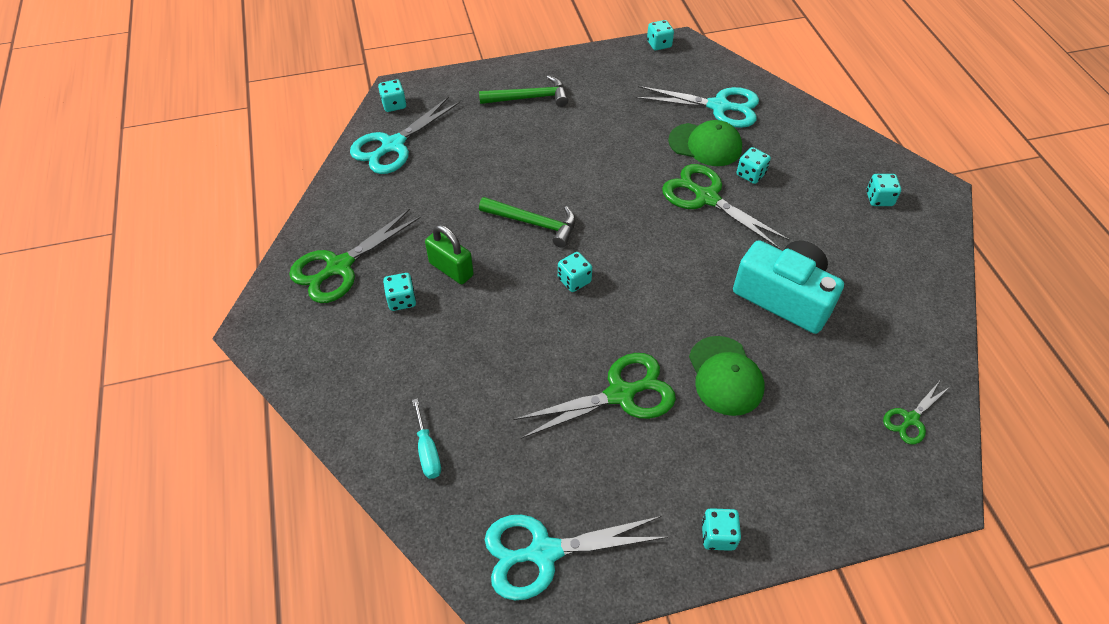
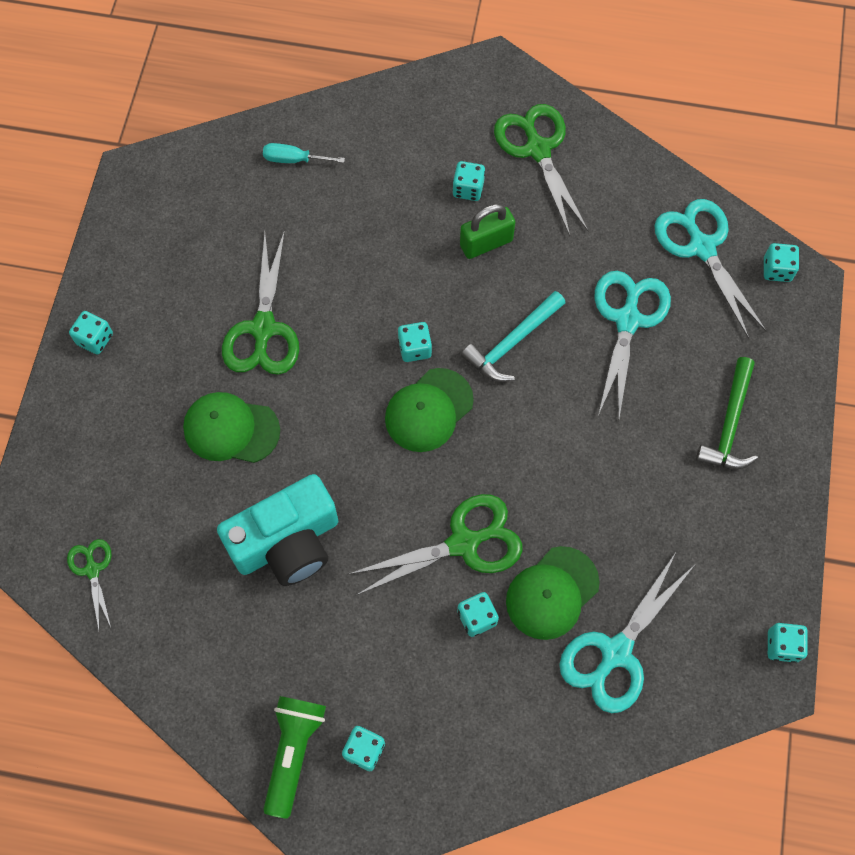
camera: 115 degrees right, 15 degrees up
(534, 223) = (512, 343): green hammer -> turquoise hammer
(543, 552) = (159, 209): turquoise scissors -> turquoise scissors (627, 320)
(621, 252) = (428, 410): none -> green cap
(914, 233) = (293, 752): none -> green flashlight

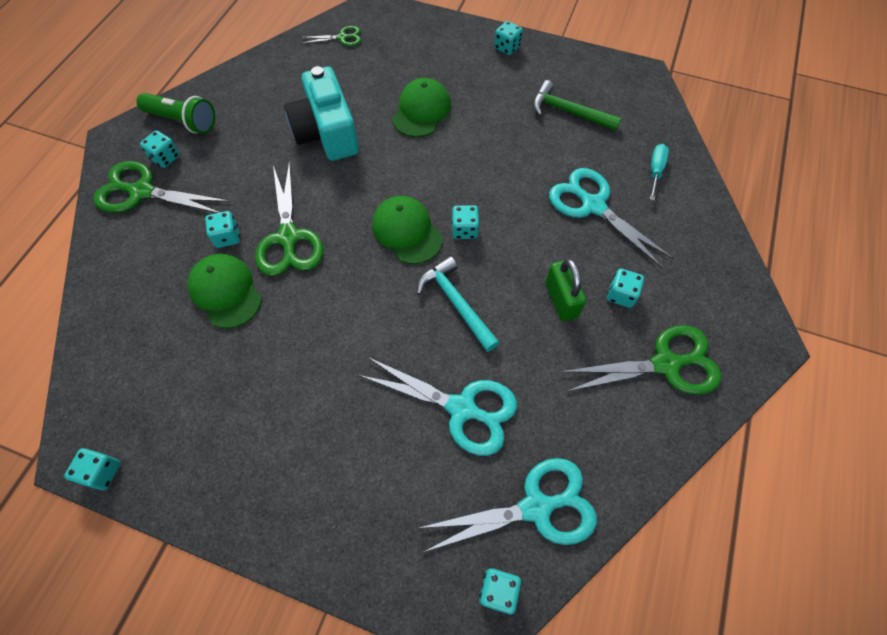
camera: 100 degrees right, 5 degrees down
(263, 329) = (499, 136): green scissors -> green scissors (142, 192)
(615, 652) = (159, 329): turquoise scissors -> turquoise scissors (593, 206)
(730, 424) = (329, 482): green hammer -> green hammer (568, 112)

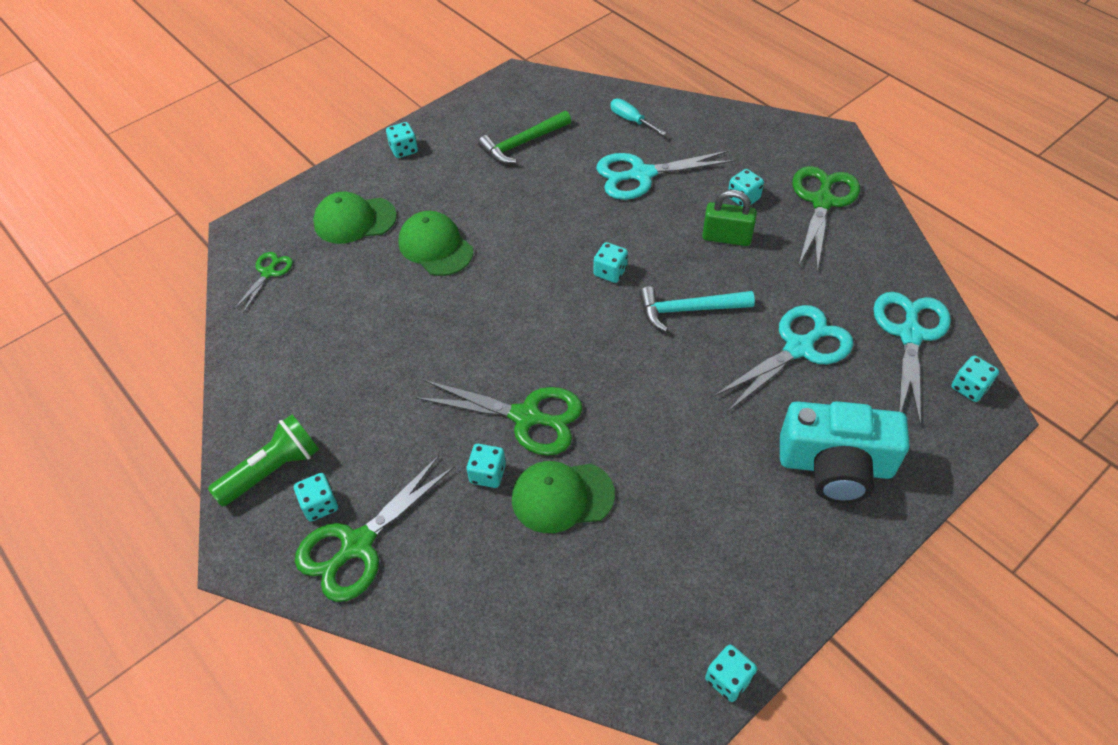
camera: 60 degrees left, 10 degrees down
(327, 133) = (403, 335): turquoise camera -> turquoise camera (835, 466)
(407, 231) = (583, 316): green cap -> green cap (354, 220)

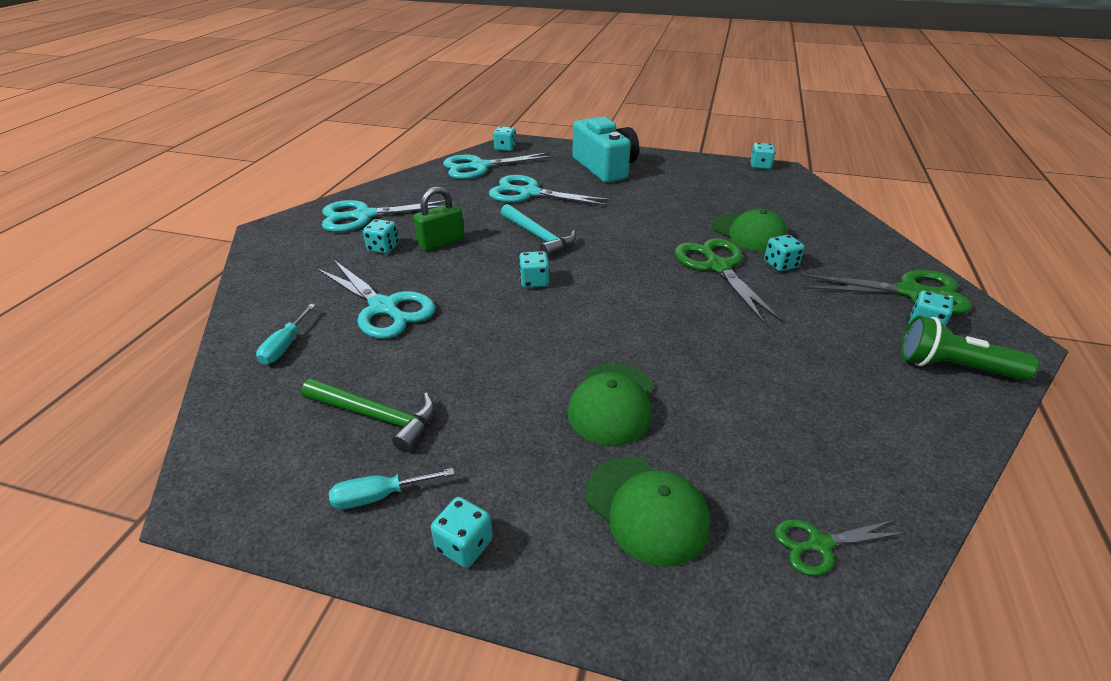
camera: 125 degrees left, 15 degrees down
(461, 130) = (379, 496): none -> turquoise screwdriver
(726, 237) = (441, 242): green padlock -> green padlock turned 75 degrees clockwise
(822, 202) = (364, 216): green scissors -> turquoise scissors

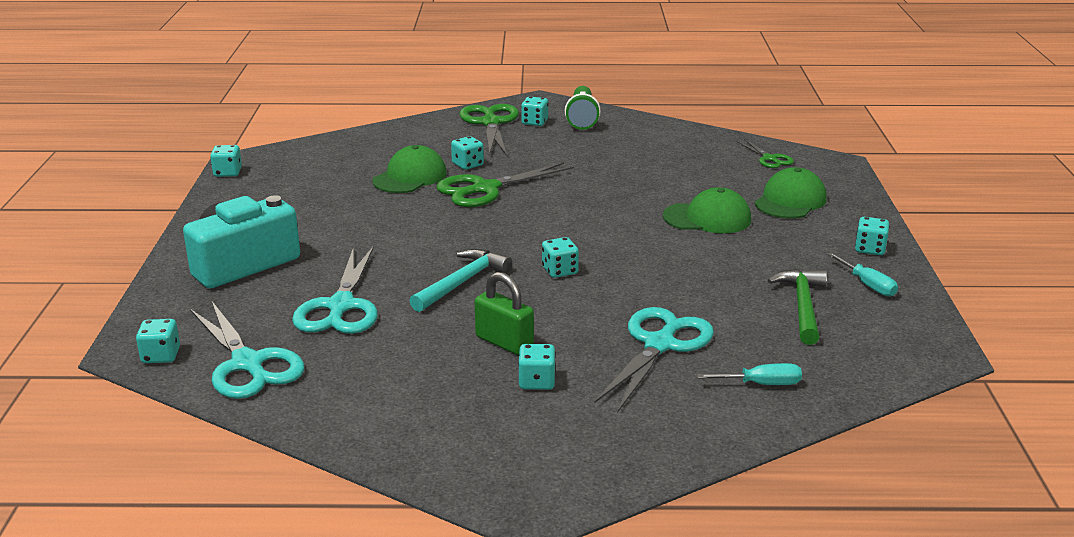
camera: 105 degrees left, 10 degrees down
(364, 216) = (454, 426): turquoise scissors -> none

